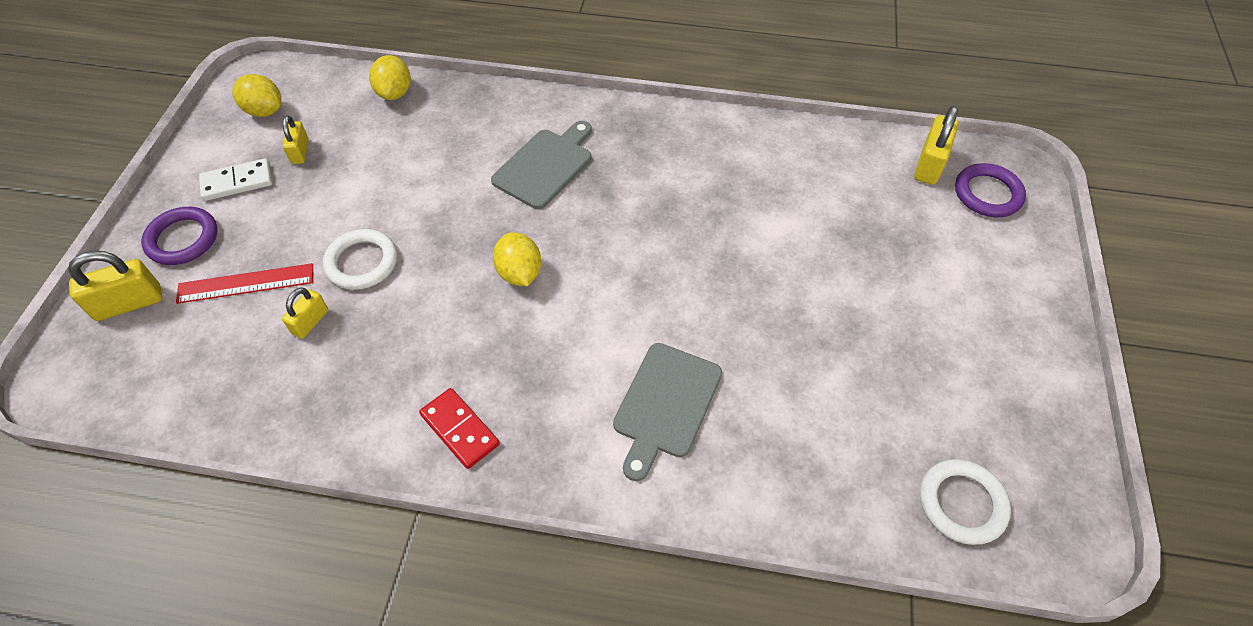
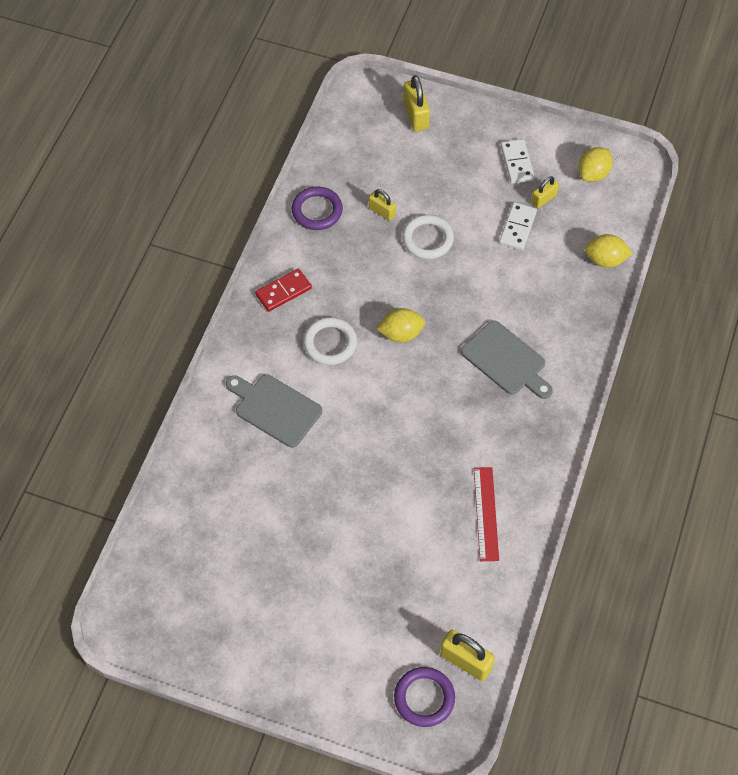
camera: 100 degrees right, 5 degrees up
(182, 239) = (466, 137): purple ring -> purple ring (317, 211)
(246, 283) = (421, 175): red ruler -> red ruler (486, 513)
(300, 152) = (544, 199): yellow padlock -> yellow padlock turned 45 degrees counterclockwise
(345, 172) = (518, 228): none -> white domino
(962, 503) = (164, 569): white ring -> white ring (330, 343)

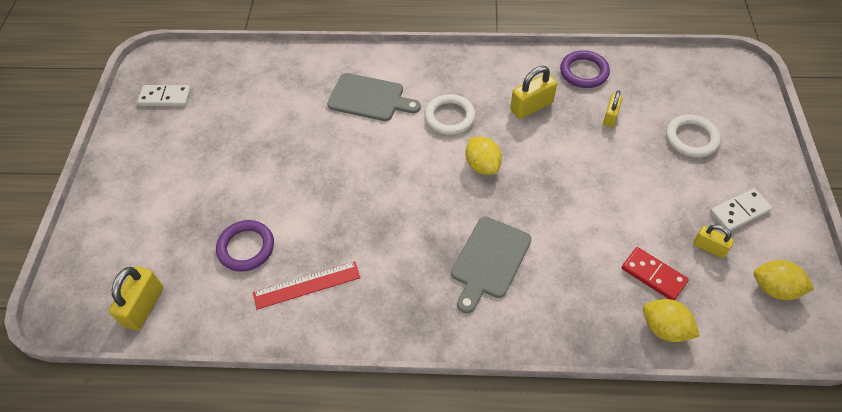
camera: 75 degrees right, 5 degrees down
(275, 409) = (369, 98): grey cutting board -> grey cutting board turned 90 degrees clockwise
(283, 291) = (488, 72): red domino -> red domino (653, 275)
(416, 115) = (738, 114): yellow padlock -> yellow padlock (531, 106)
(424, 698) = (103, 280): purple ring -> purple ring (246, 247)
(427, 239) = (599, 159): white ring -> white ring (691, 138)
(518, 228) = (657, 232): white domino -> white domino (165, 97)
(605, 260) = (664, 328): yellow lemon -> yellow lemon turned 45 degrees counterclockwise

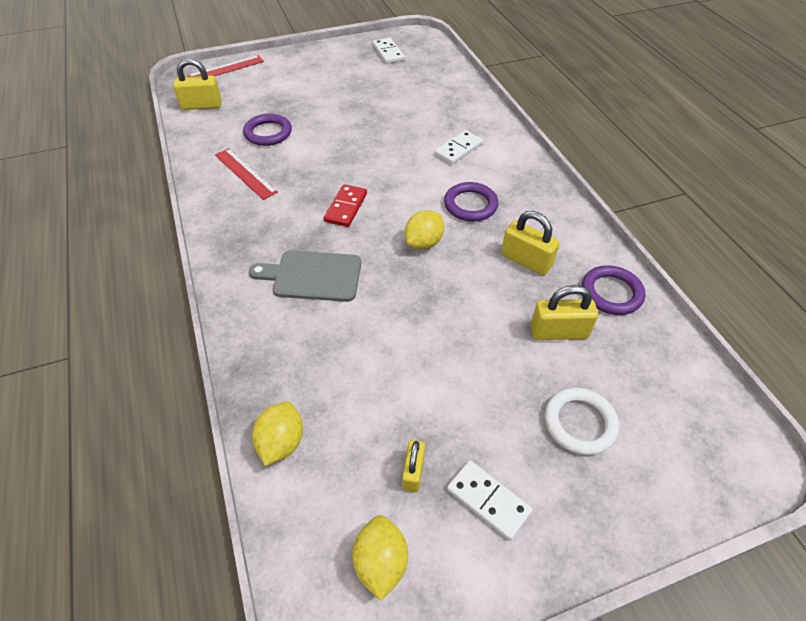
camera: 65 degrees right, 5 degrees down
(77, 263) = (226, 68): none -> red ruler
(369, 98) = (458, 149): grey cutting board -> white domino
(449, 117) = (470, 205): white ring -> purple ring
(610, 117) = (558, 332): yellow padlock -> yellow padlock, size x1.59
(653, 275) = (349, 418): red domino -> red domino (346, 207)

